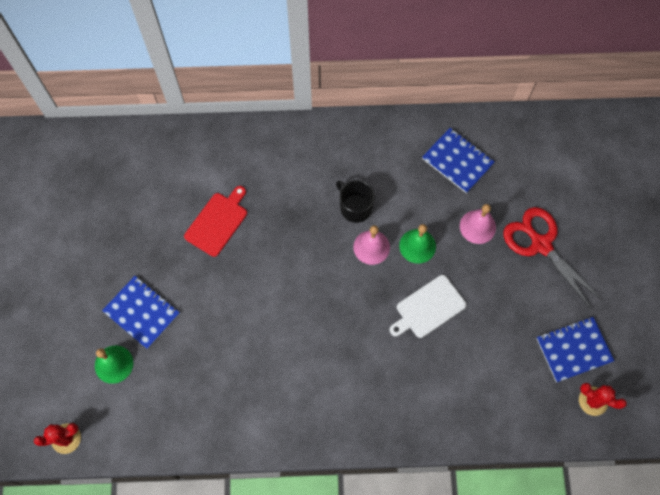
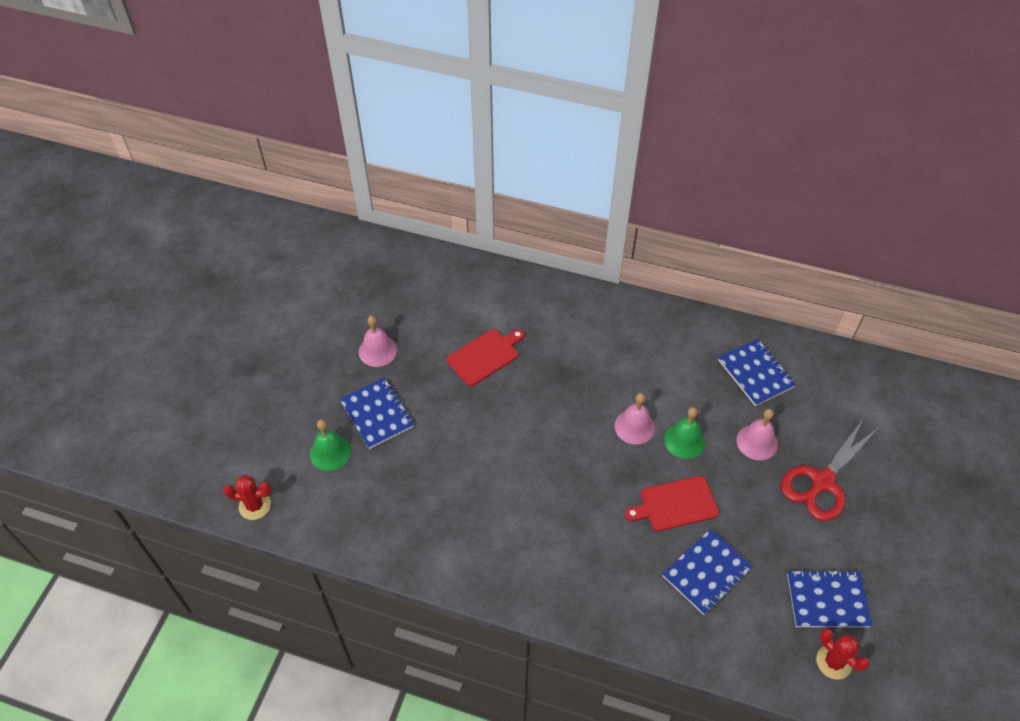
camera: 20 degrees right, 15 degrees down
(118, 249) = (377, 351): none -> pink bell
(355, 208) = (630, 385): black mug -> none
(428, 308) = (675, 504): white cutting board -> red cutting board
(472, 360) = (706, 573): none -> blue notebook
(541, 245) = (822, 481): red scissors -> red scissors turned 120 degrees counterclockwise

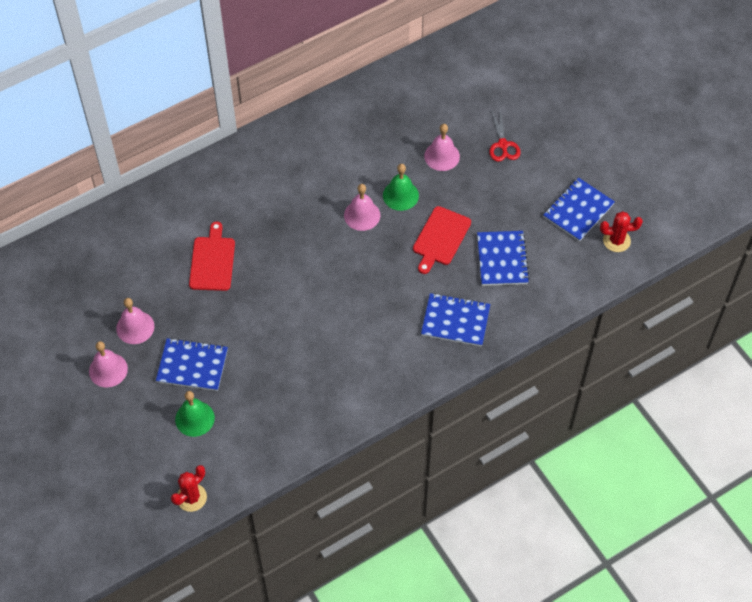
camera: 50 degrees left, 5 degrees up
(324, 362) = (108, 370): none -> pink bell
(756, 373) = (392, 113): blue notebook -> blue notebook (455, 321)
(822, 481) = (503, 145): red scissors -> red scissors, size x0.58

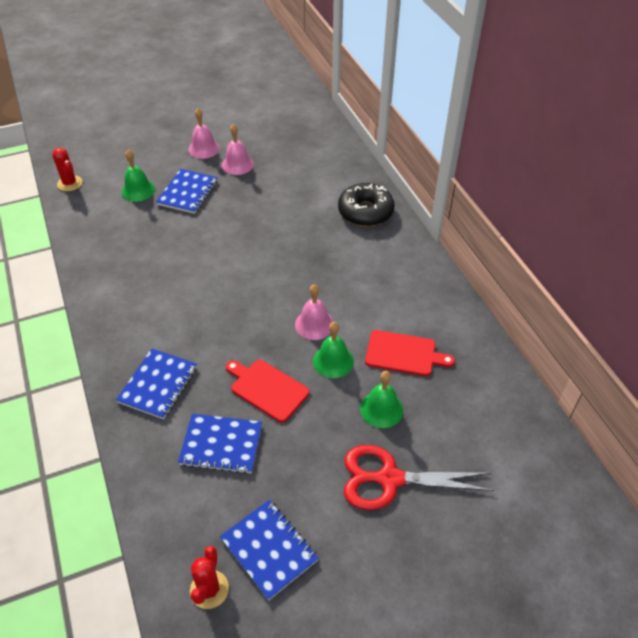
camera: 100 degrees right, 10 degrees down
(201, 193) = (365, 212): none -> black donut
(212, 261) = (289, 213): red cutting board -> red cutting board (404, 354)
(442, 156) = (381, 409): pink bell -> green bell
(503, 145) = (390, 479): red scissors -> red scissors, size x1.74

